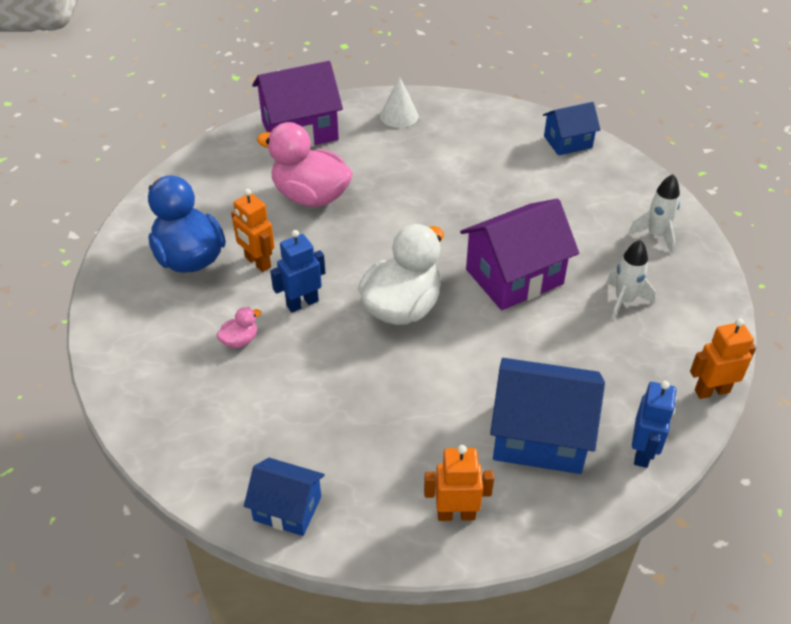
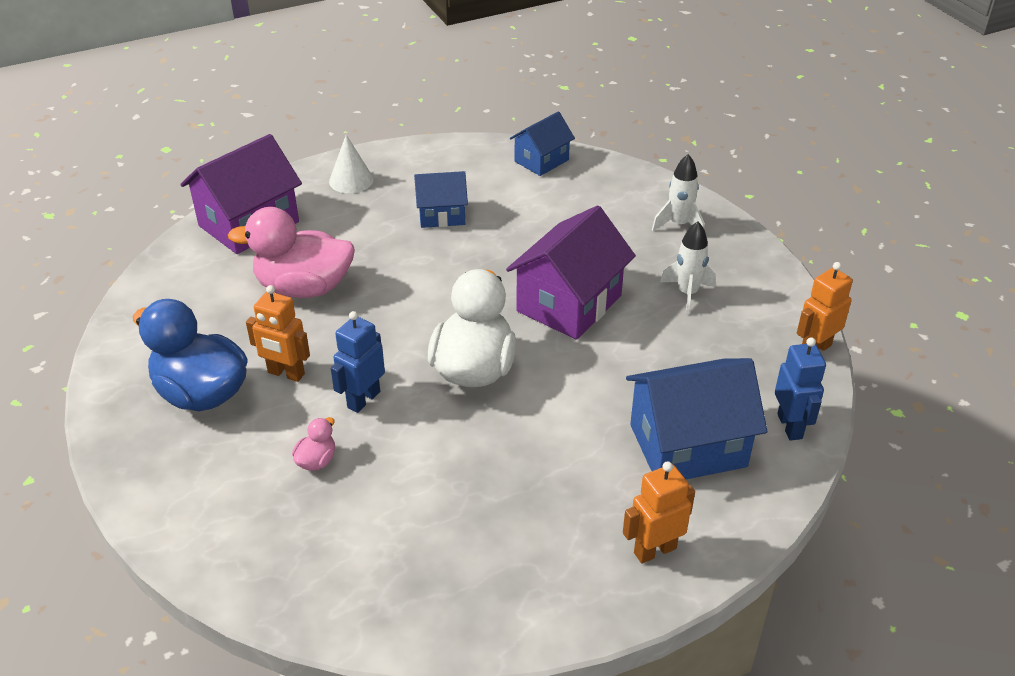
camera: 25 degrees left, 5 degrees down
(287, 508) = (479, 613): blue house -> blue house (441, 215)

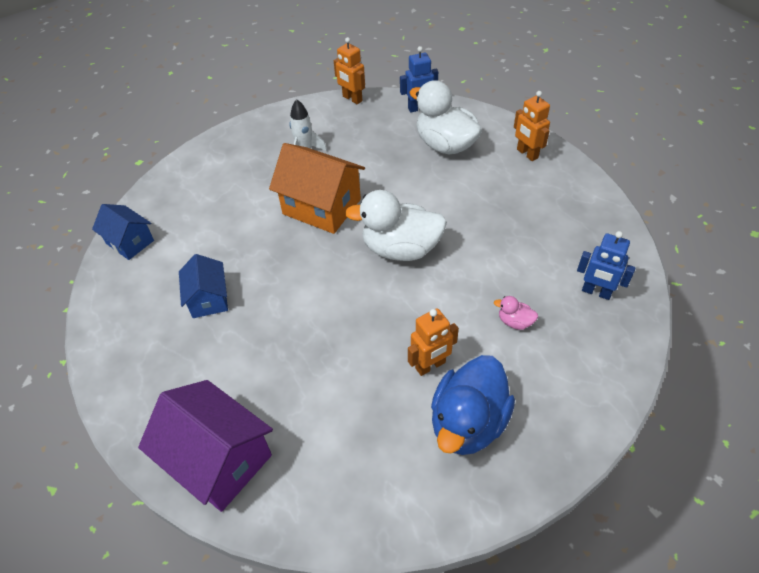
camera: 95 degrees left, 10 degrees up
(286, 373) = (430, 365): orange robot -> orange robot turned 45 degrees clockwise
(304, 288) = (319, 381): pink duck -> none
(351, 180) = (145, 383): white cone -> none
(363, 399) = (446, 307): blue robot -> blue robot (596, 292)
(569, 303) = (322, 206): purple house -> orange house
(679, 224) = (226, 158): white rocket -> none
(687, 445) = (445, 145): blue house -> white duck

